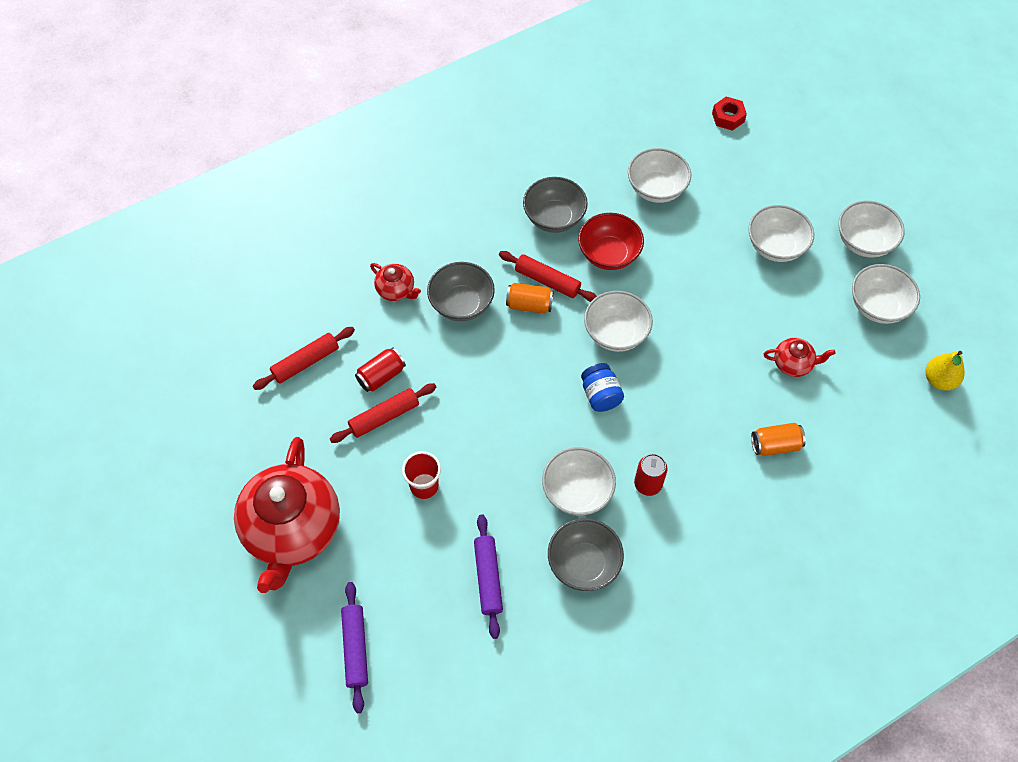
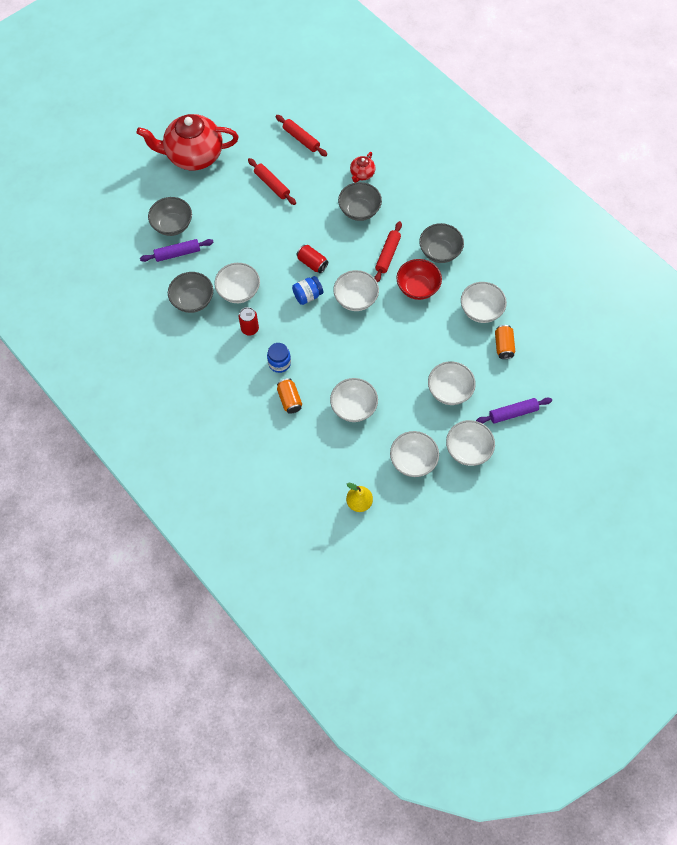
camera: 80 degrees right, 5 degrees up
(355, 648) = (129, 198): purple rolling pin -> purple rolling pin (513, 413)
(381, 376) = (299, 178): red can -> red can (312, 263)
(424, 486) = (230, 212): red cup -> none
(429, 580) = (172, 225): none -> grey bowl
(529, 305) = (367, 247): orange can -> orange can (503, 346)
(712, 450) = (279, 363): none -> blue jar
(728, 117) = (560, 351): red nut -> none
(793, 364) = (353, 407): red teapot -> white bowl

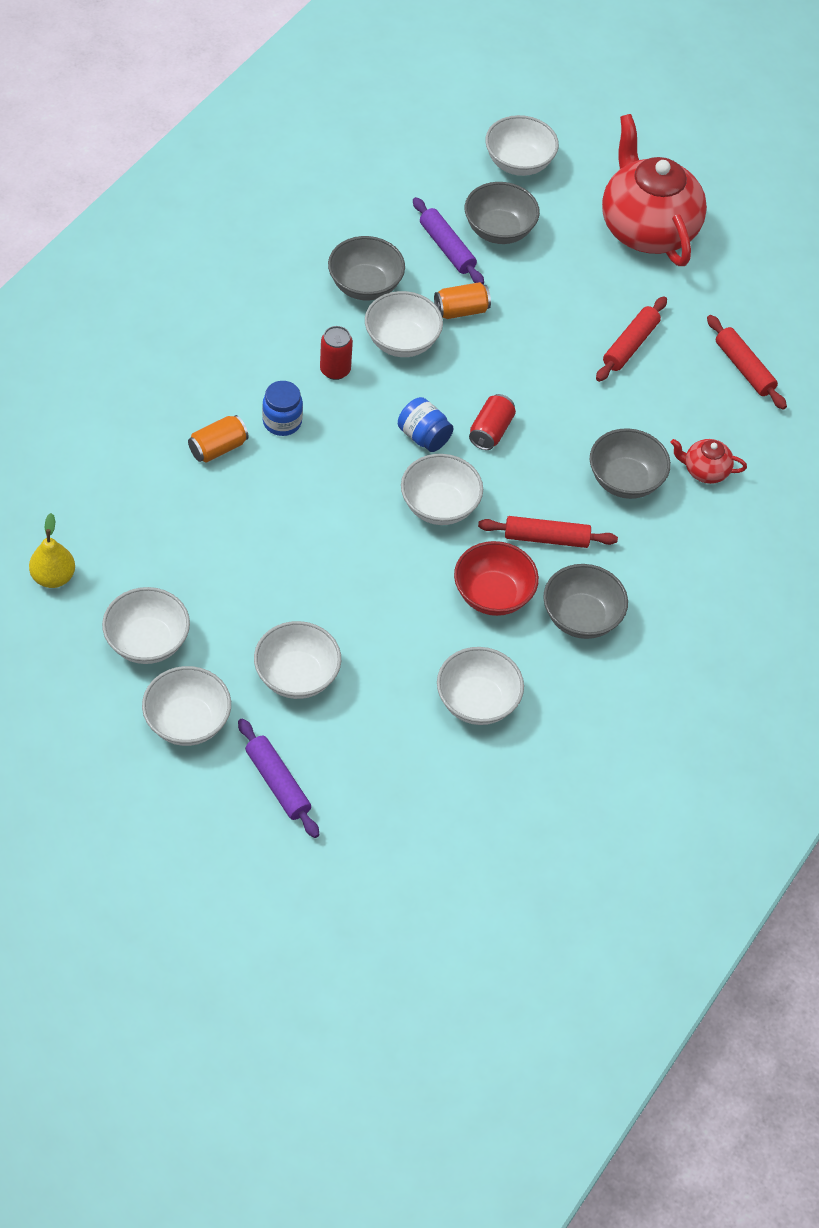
camera: 70 degrees right, 10 degrees down
(301, 139) = (744, 368): red rolling pin -> red rolling pin turned 60 degrees counterclockwise
(353, 407) = (227, 539): white bowl -> white bowl (519, 163)
(503, 346) = (413, 749): orange can -> orange can (461, 310)

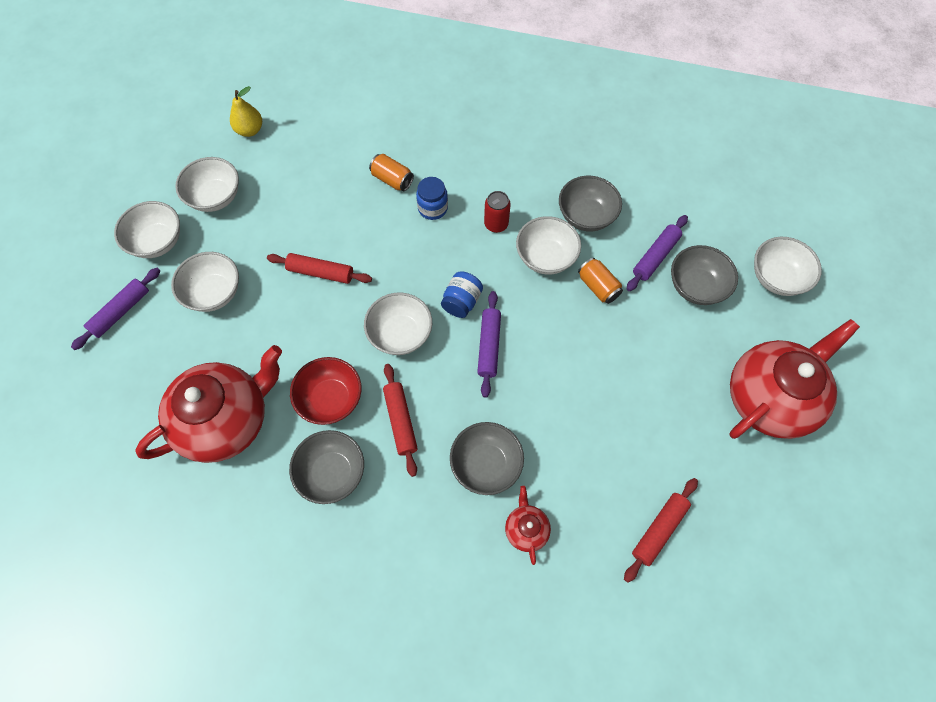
camera: 75 degrees right, 10 degrees up
(477, 701) = (226, 420): white bowl -> red teapot
(491, 431) = (489, 346): red can -> purple rolling pin
(630, 345) = (632, 424): red rolling pin -> red rolling pin (321, 272)

